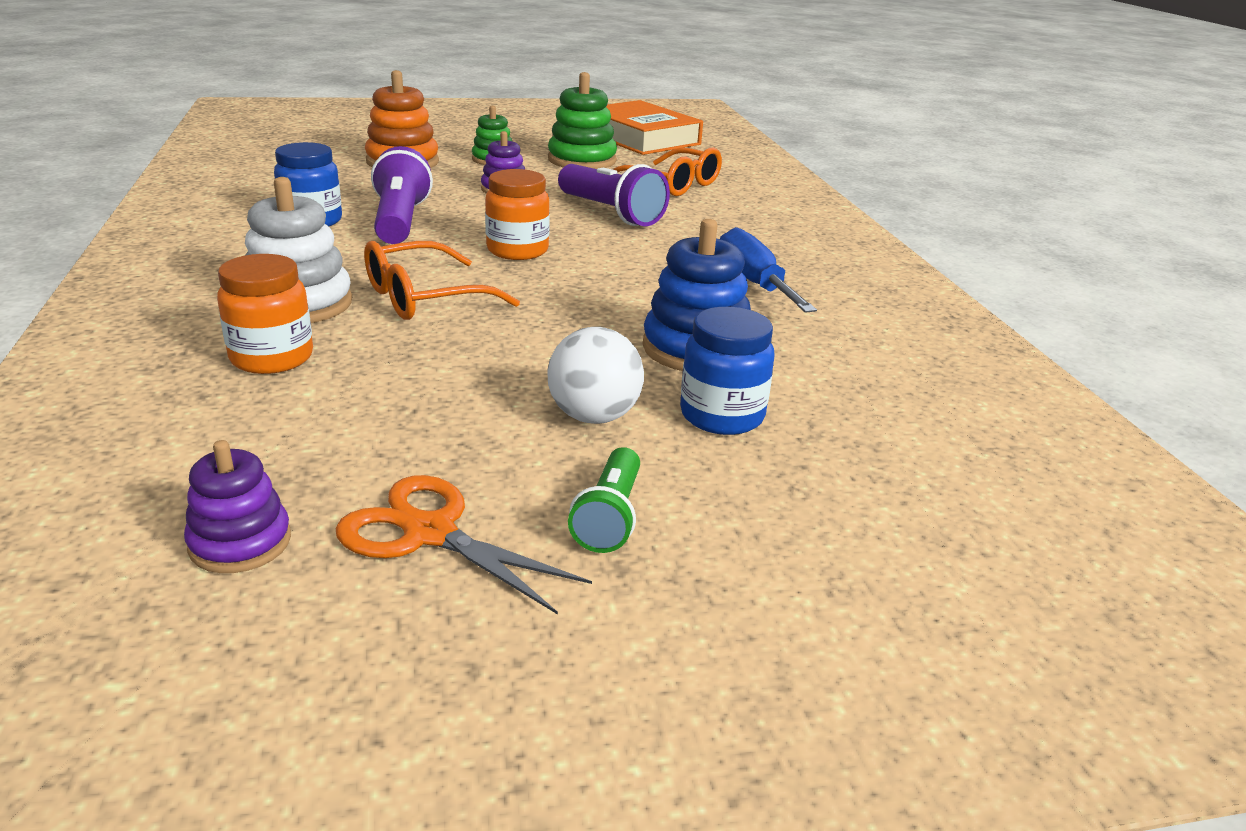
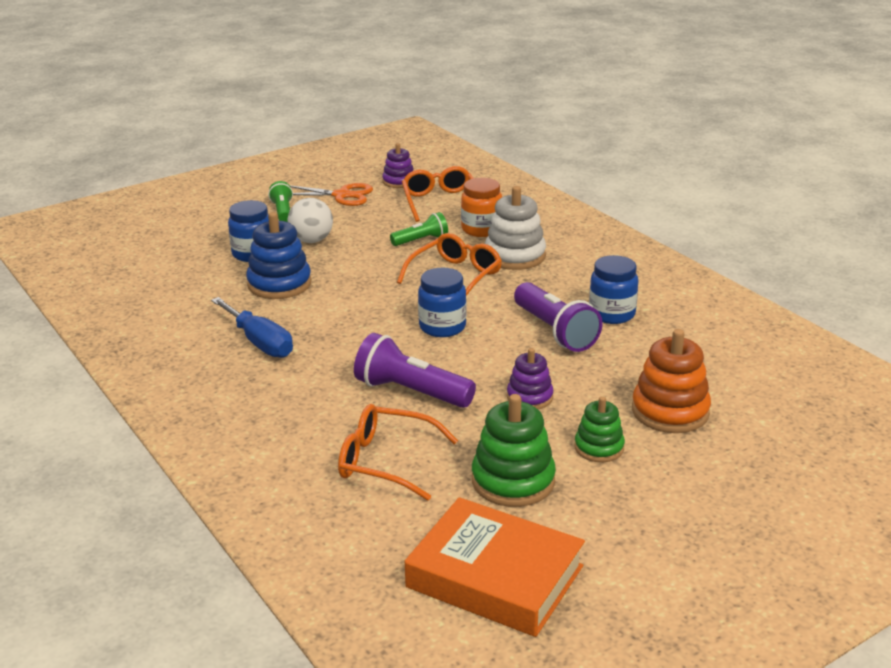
camera: 160 degrees right, 0 degrees up
(243, 442) = (440, 202): none -> orange glasses
(399, 364) = (421, 240): none -> green flashlight
(517, 250) = (442, 327): orange jar -> blue jar

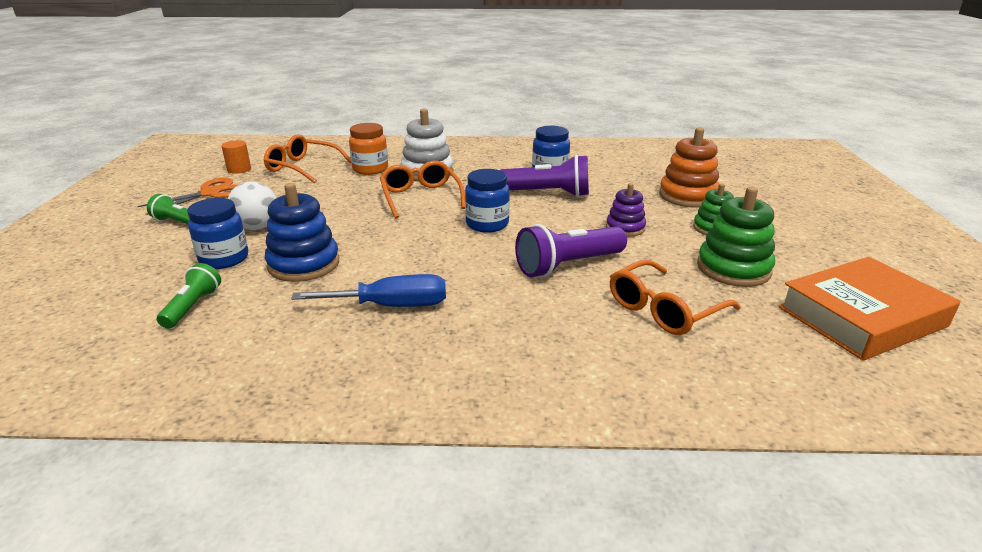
camera: 55 degrees left, 0 degrees up
(399, 181) = (239, 169): purple stacking toy -> orange cylinder
(421, 240) = (345, 191): green flashlight -> green flashlight (192, 307)

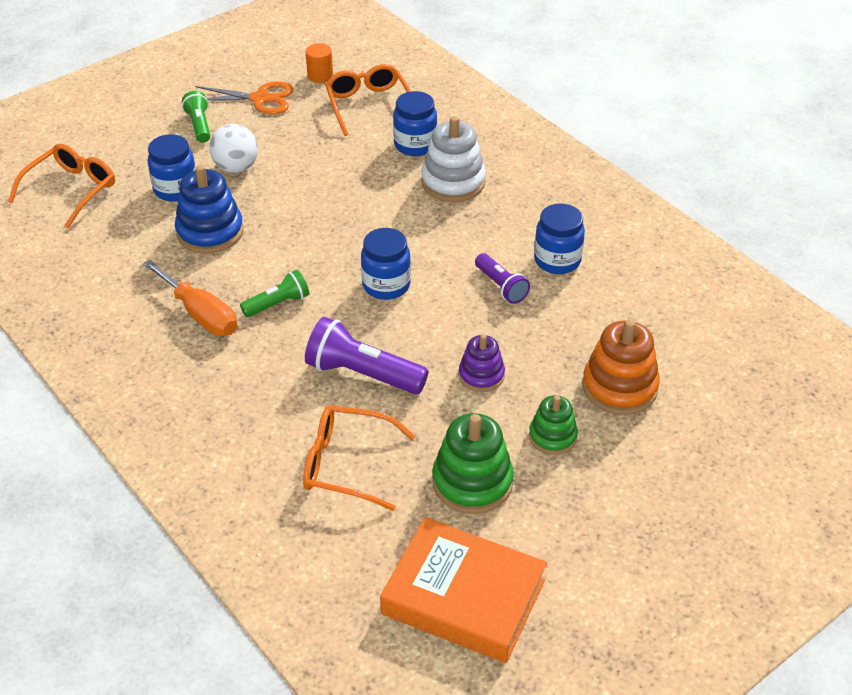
camera: 50 degrees right, 15 degrees up
(192, 307) = (107, 225): green flashlight -> green flashlight (278, 304)
(370, 169) = (415, 145): orange jar -> blue jar
(391, 306) = (200, 314): blue screwdriver -> orange screwdriver
(421, 197) = (393, 213): orange glasses -> orange glasses (71, 190)
(548, 193) = (501, 286): purple flashlight -> purple flashlight, size x0.60

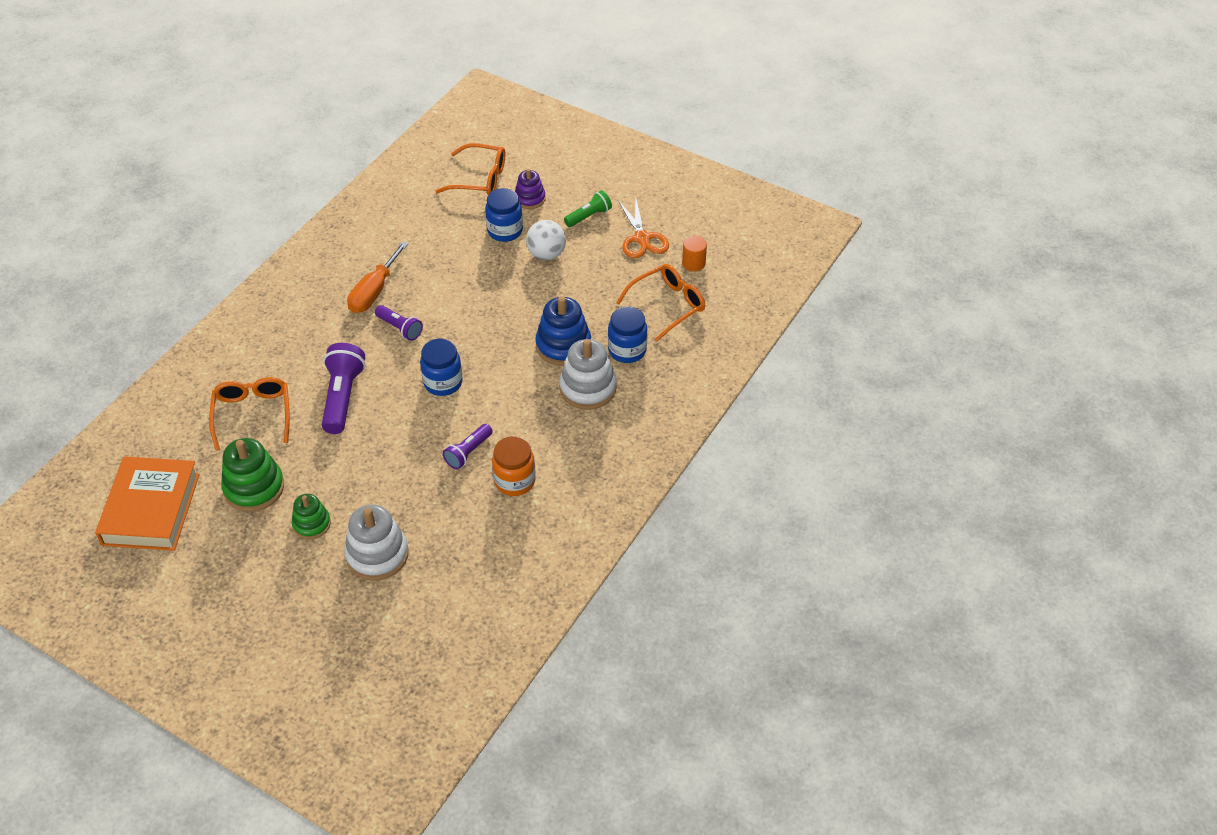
camera: 70 degrees right, 5 degrees up
(210, 232) = (464, 266): blue stacking toy -> blue stacking toy (563, 345)
(278, 304) = (400, 328): green flashlight -> purple flashlight
(481, 375) = (363, 465): purple stacking toy -> purple stacking toy (530, 198)
(557, 260) = (514, 481): blue jar -> orange jar
(619, 387) = (377, 555): orange stacking toy -> white stacking toy

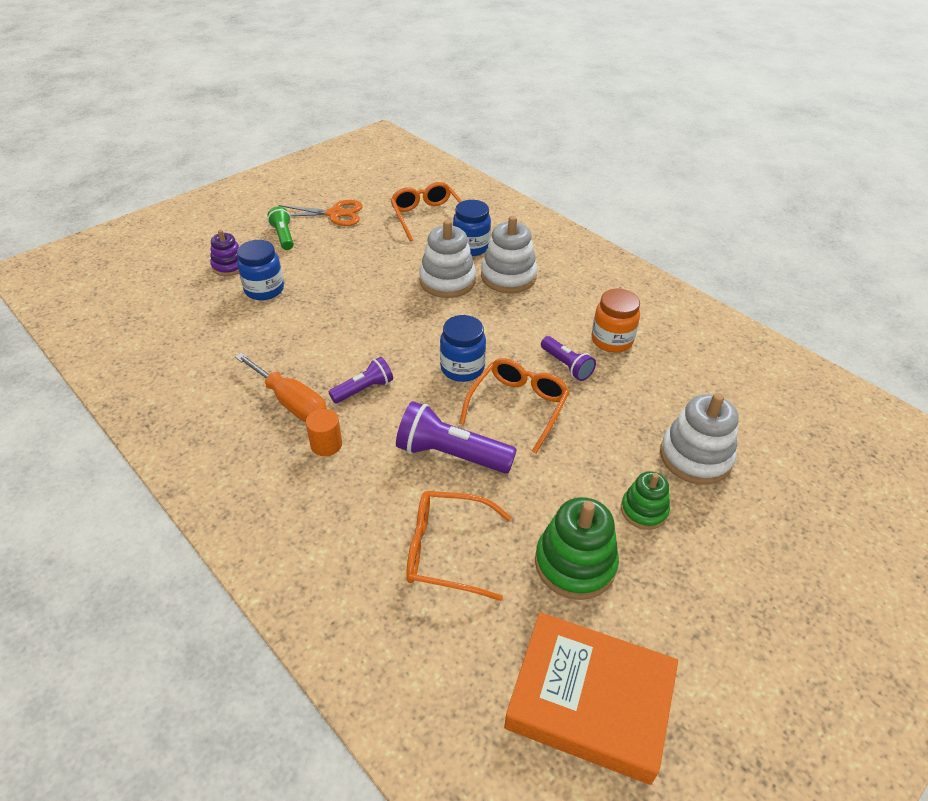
camera: 75 degrees left, 5 degrees down
(480, 179) = (169, 293): orange glasses -> orange glasses (518, 406)
(546, 254) = (317, 270): white ball -> none
(563, 345) = (447, 281): blue stacking toy -> white stacking toy
(693, 263) = (384, 195): orange cylinder -> orange cylinder (326, 444)

